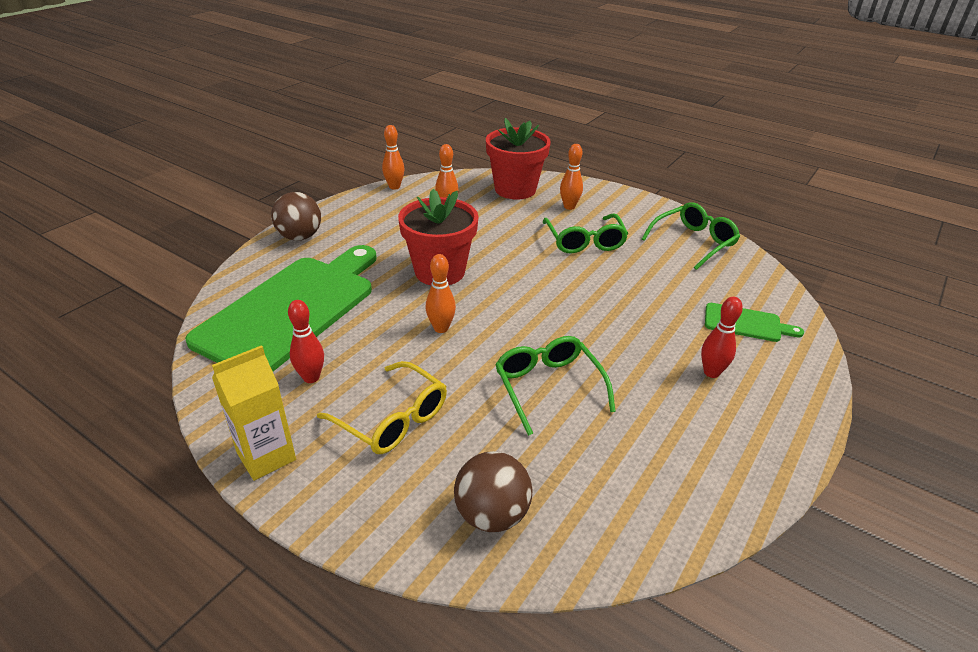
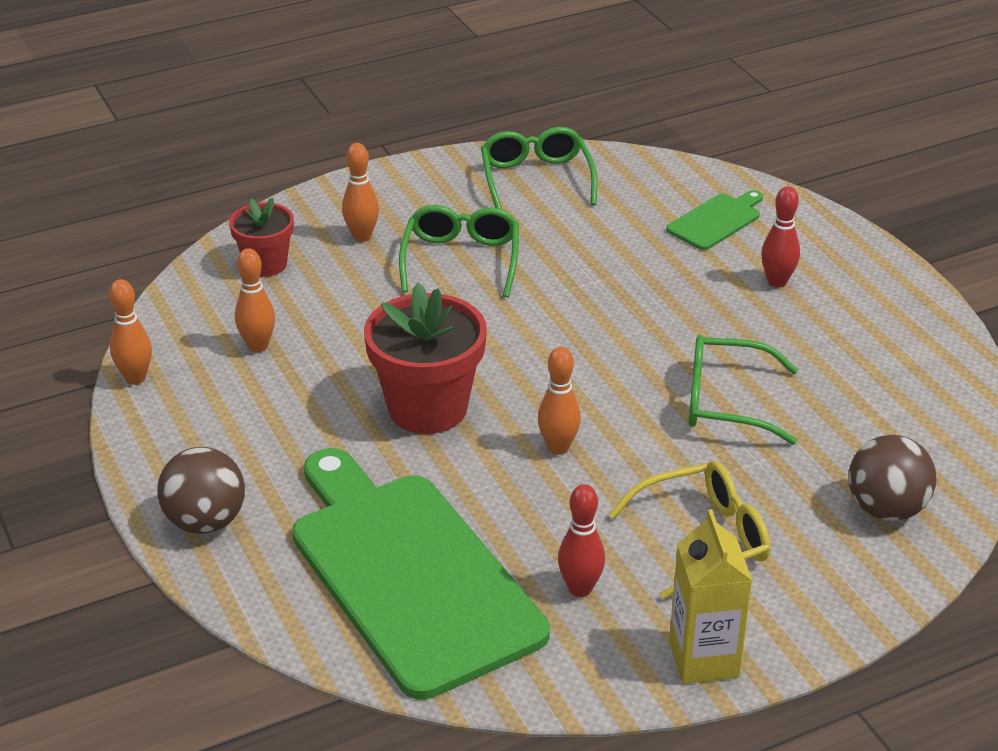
camera: 60 degrees left, 0 degrees up
(515, 189) = (265, 264): red flower pot -> red flower pot, size x0.59
(584, 241) = (461, 260): green glasses -> green glasses turned 105 degrees counterclockwise

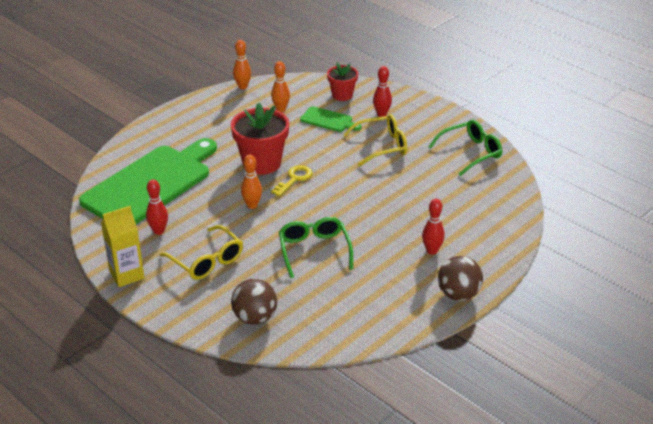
camera: 70 degrees right, 0 degrees up
(205, 521) = (162, 127): brown ball -> brown ball (458, 294)
(362, 236) = (381, 114): orange bowling pin -> red bowling pin
(461, 260) = (382, 146): green glasses -> yellow glasses
(503, 379) = (294, 179): none -> yellow key
(716, 220) = (477, 219): green cutting board -> green cutting board (328, 120)

